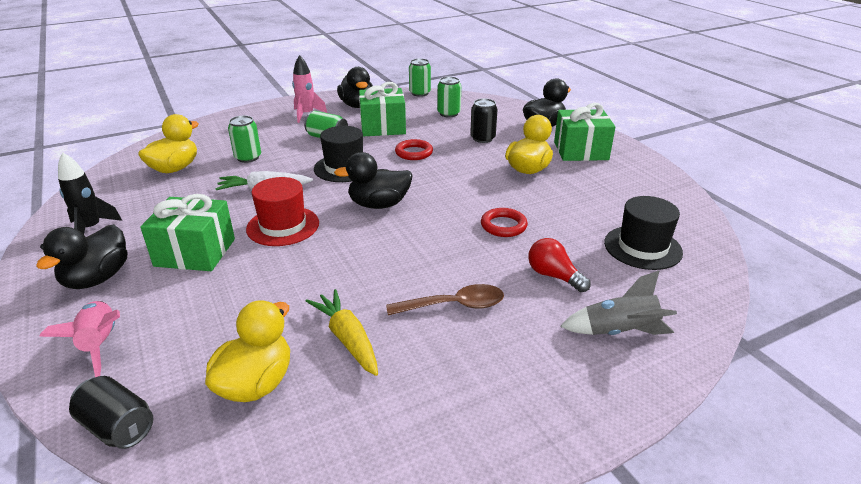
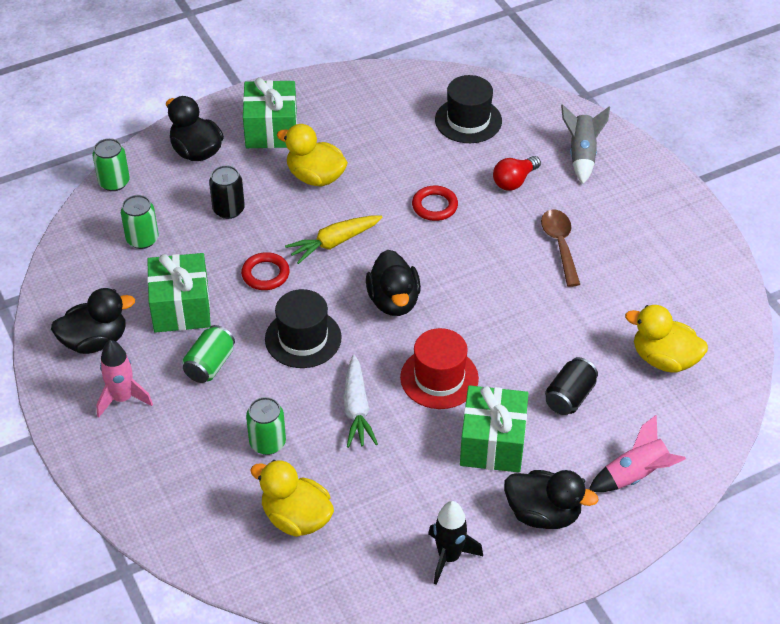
camera: 90 degrees left, 15 degrees up
(118, 427) = (717, 432): black can -> black can (569, 397)
(347, 339) = (608, 310): yellow carrot -> yellow carrot (334, 243)
(420, 93) = (56, 270): green can -> green can (114, 182)

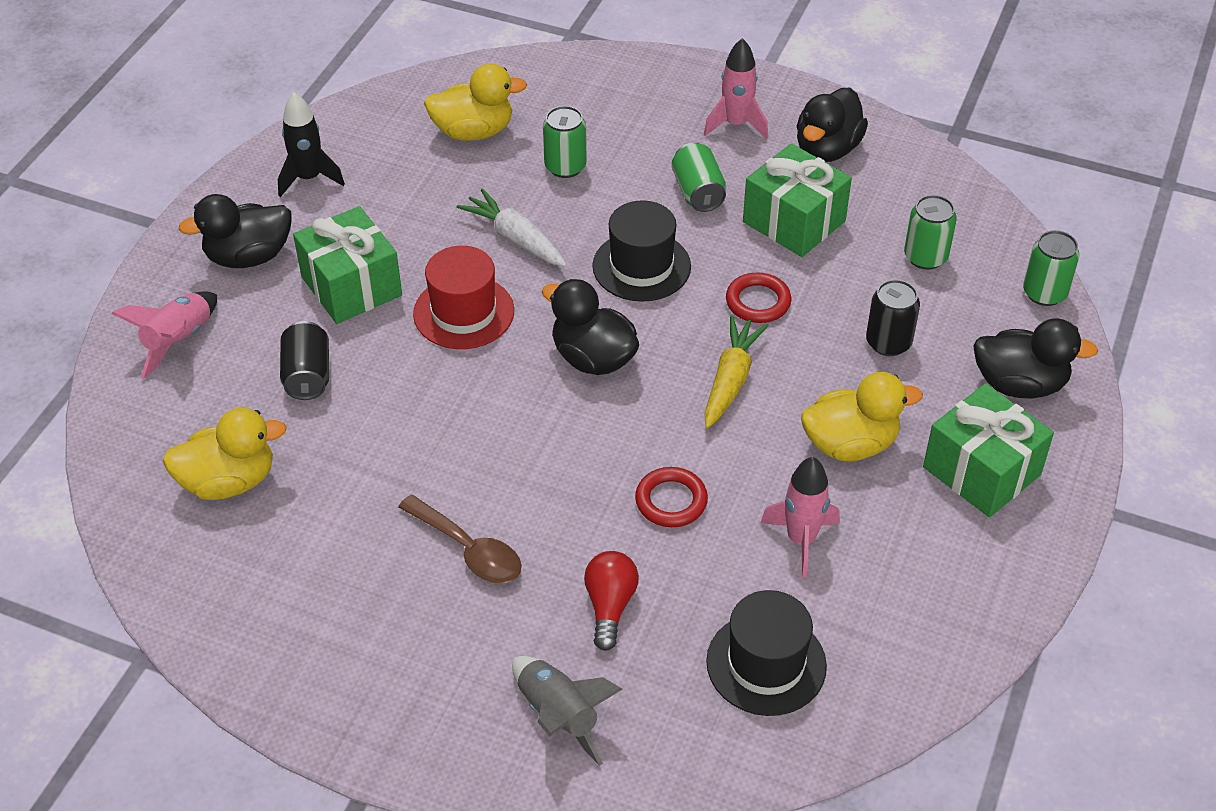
camera: 140 degrees right, 0 degrees up
(393, 154) = (801, 540): none -> pink rocket

